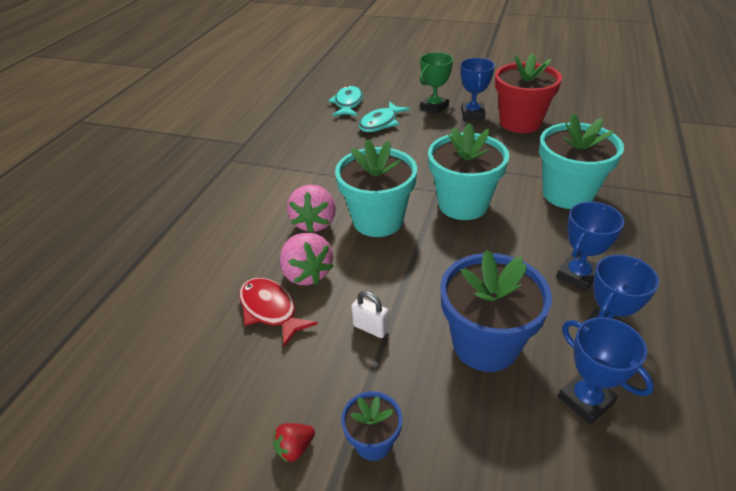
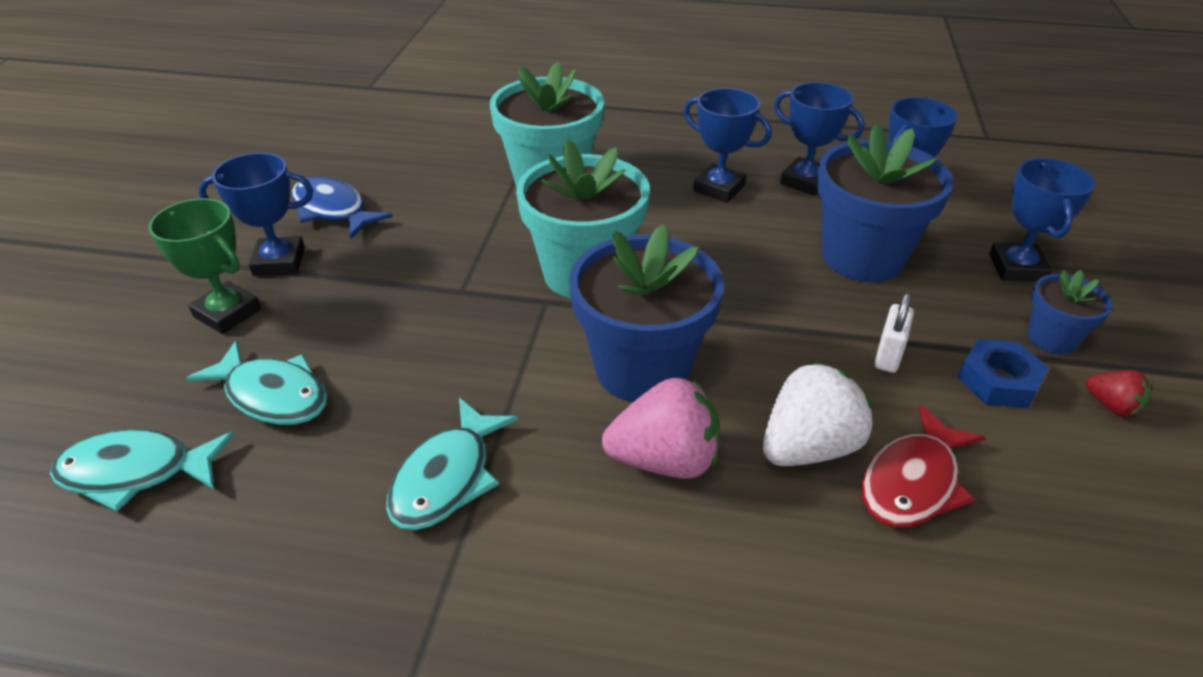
camera: 100 degrees left, 0 degrees up
(307, 273) = (808, 447): pink strawberry -> white strawberry
(324, 164) = (447, 477): none -> turquoise fish
(335, 383) = (998, 381): none -> blue nut
(378, 220) = (642, 369): turquoise flower pot -> blue flower pot
(473, 460) = (1016, 268): none -> blue trophy
(520, 122) = (333, 210): red flower pot -> blue fish

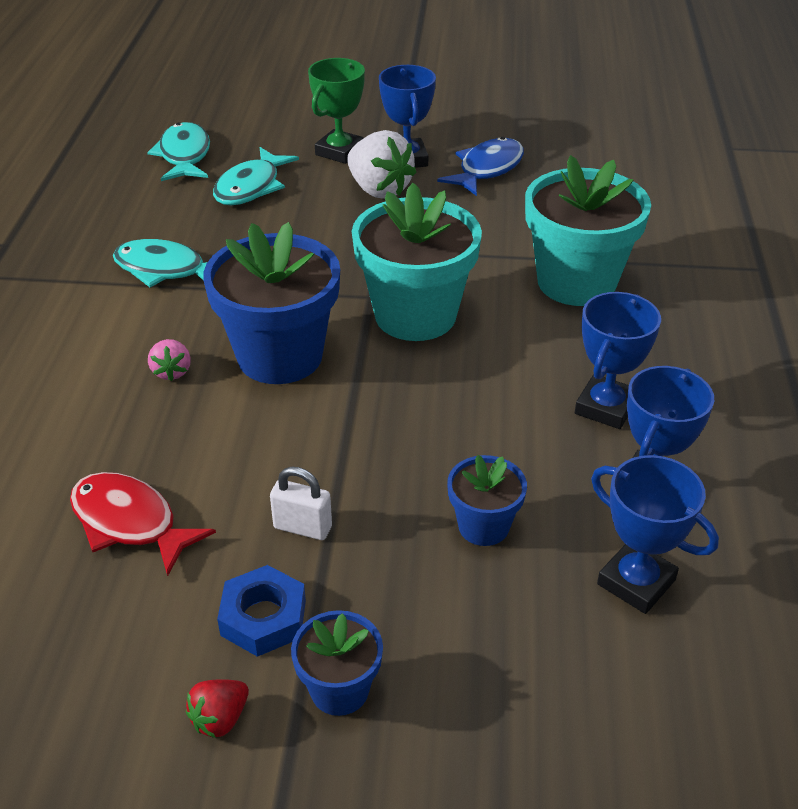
camera: 85 degrees right, 0 degrees up
(664, 460) = (172, 371): pink strawberry -> pink strawberry, size x0.51
(808, 447) = (178, 456): white strawberry -> white strawberry (379, 189)
(862, 257) = (483, 526): blue flower pot -> blue flower pot, size x0.51
(1016, 268) = (489, 688): blue trophy -> none

